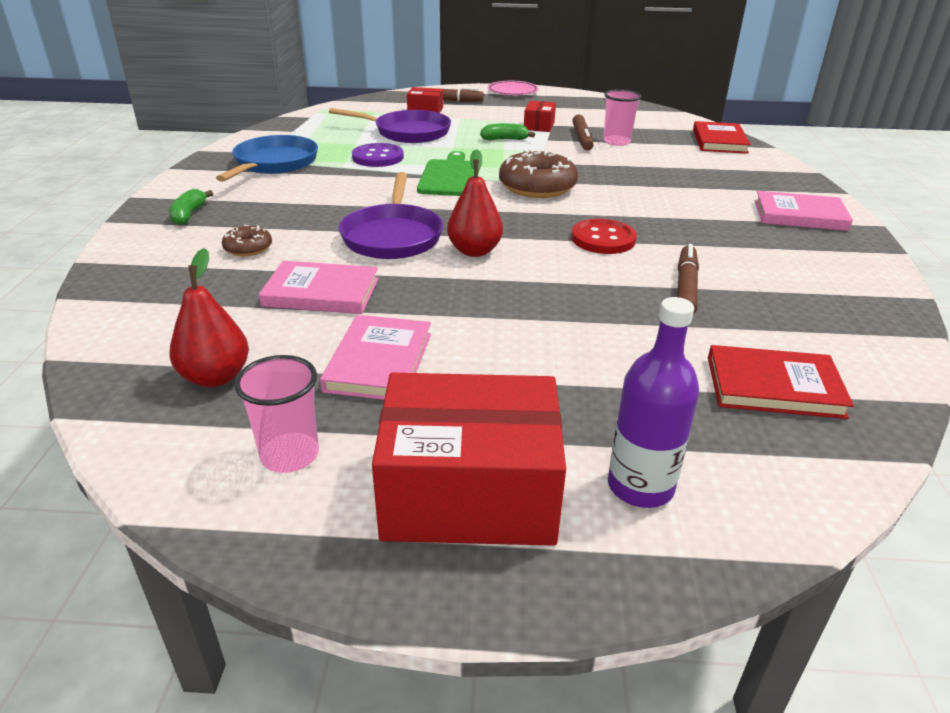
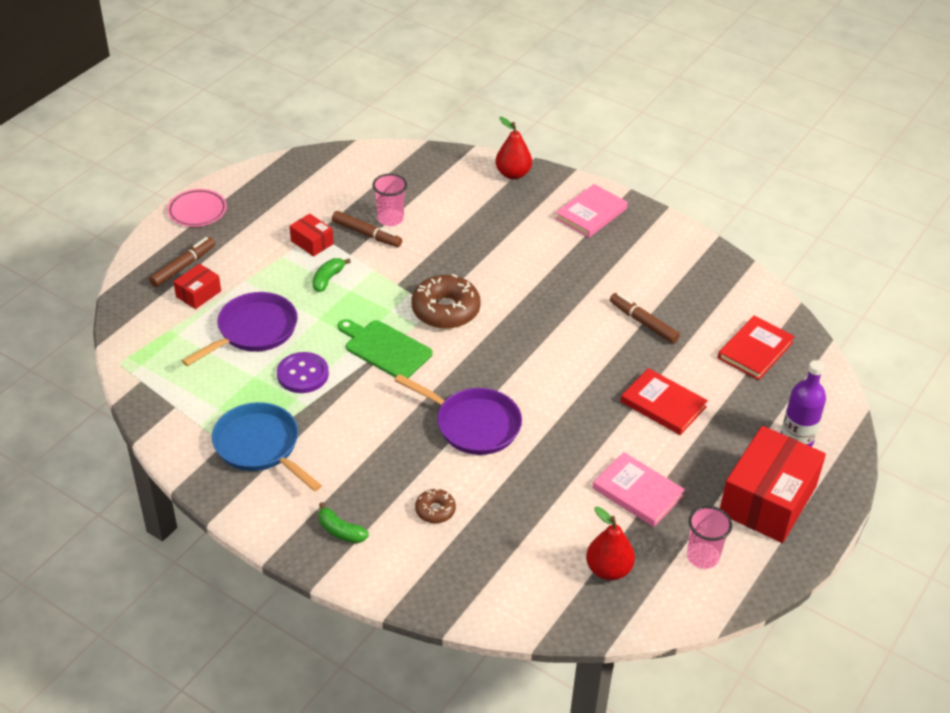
camera: 60 degrees left, 10 degrees up
(321, 292) = (534, 491): pink book -> none
(474, 251) = (528, 392): red pear -> red pear (513, 174)
(603, 239) = (556, 322): red button -> none
(719, 141) = (438, 165): red book -> red book (663, 404)

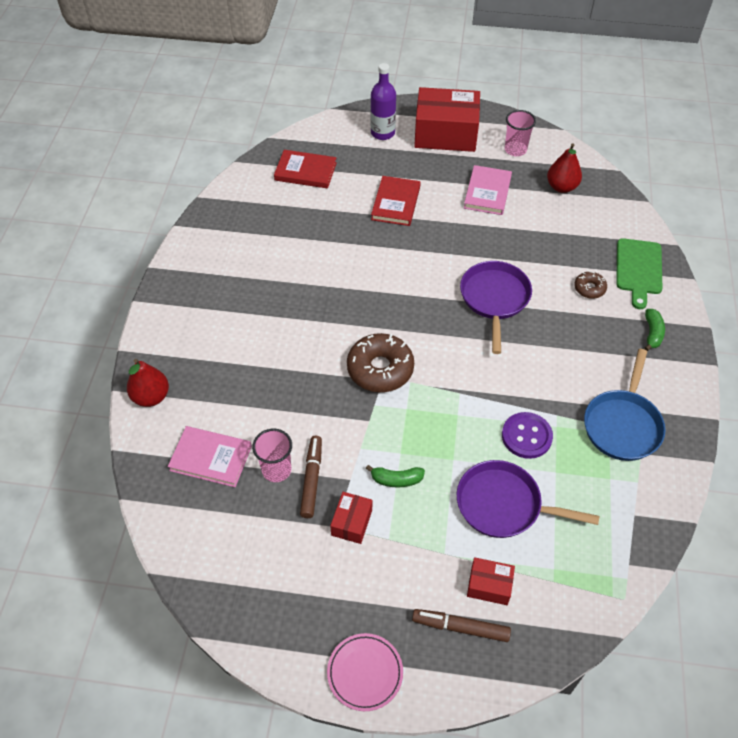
camera: 115 degrees left, 10 degrees up
(385, 349) = (455, 391): green cutting board -> green cutting board (638, 269)
(591, 214) = (186, 315): pink book -> pink book (211, 458)
(643, 323) = (314, 239): brown marker -> none

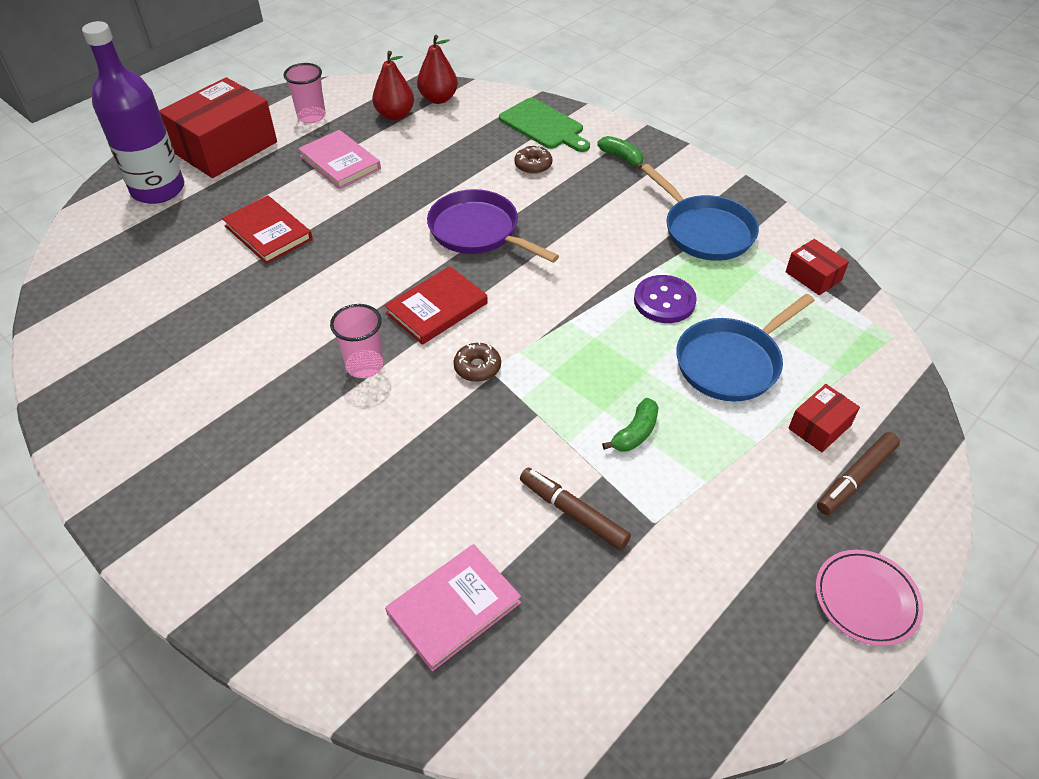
camera: 55 degrees left, 5 degrees down
(151, 397) = (290, 631): red pear -> red pear (438, 99)
(276, 470) = (531, 542): pink cup -> pink cup (364, 365)
(305, 172) = (124, 279): red book -> red book (437, 308)
(352, 522) = (661, 505): red box -> red box (813, 276)
(380, 369) = (477, 367): brown donut -> brown donut, size x0.51
(382, 133) = (158, 189): purple bottle -> purple bottle, size x1.55
(504, 505) = (732, 362): purple pan -> blue pan

